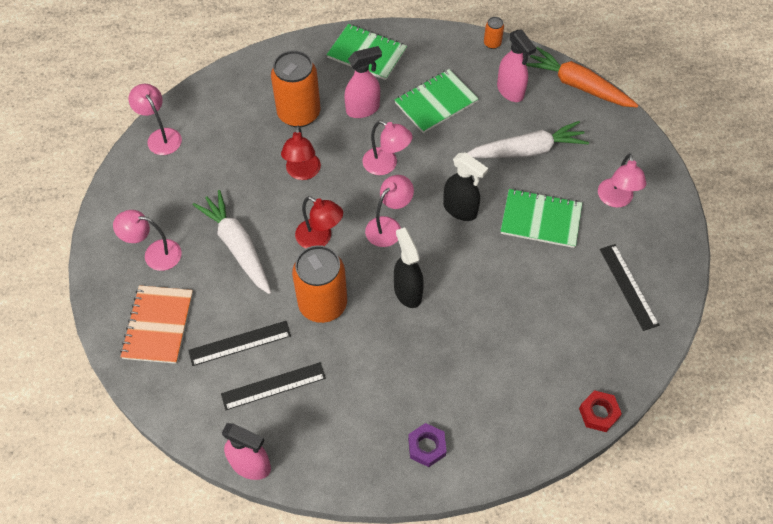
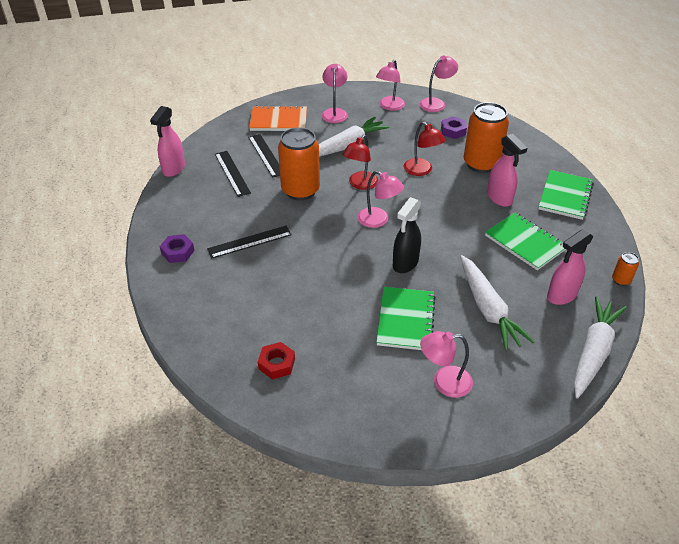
camera: 85 degrees right, 15 degrees down
(228, 129) = (453, 131): none -> purple nut
(302, 172) = (421, 171): red lamp -> red lamp turned 120 degrees counterclockwise
(386, 165) = (442, 215): pink lamp -> pink lamp (389, 106)
(407, 291) = (316, 235): black spray bottle -> none
(578, 85) = (593, 351): orange carrot -> white carrot
(598, 413) = (198, 361): red nut -> red nut (276, 364)
(628, 286) = (337, 389): black ruler -> black ruler (249, 242)

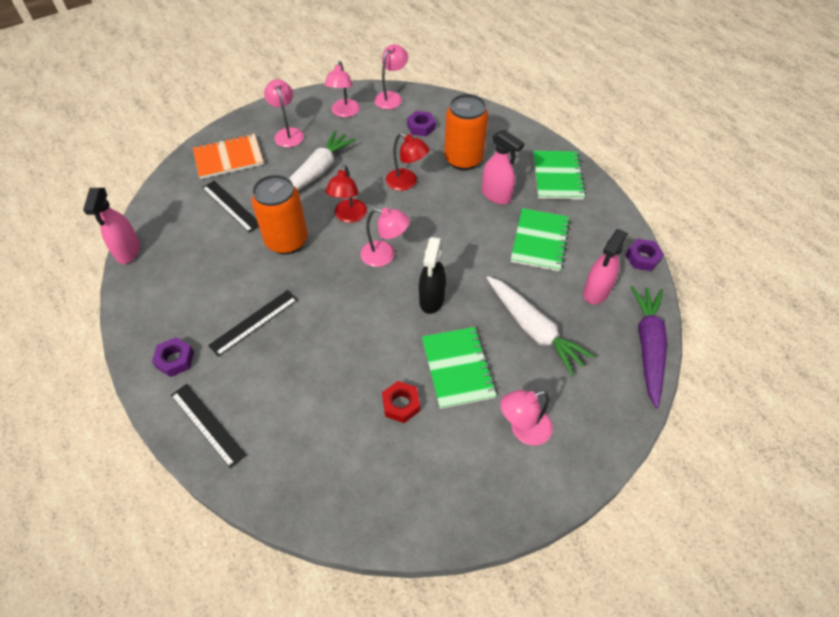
camera: 20 degrees left, 10 degrees up
(232, 173) = (200, 239): black ruler -> black ruler (207, 424)
(276, 364) = (343, 467): red nut -> red nut (401, 404)
(525, 242) = (539, 241): green notebook -> green notebook turned 75 degrees clockwise
(593, 351) = (648, 346): white carrot -> purple carrot
(621, 280) = (642, 258): orange can -> purple nut

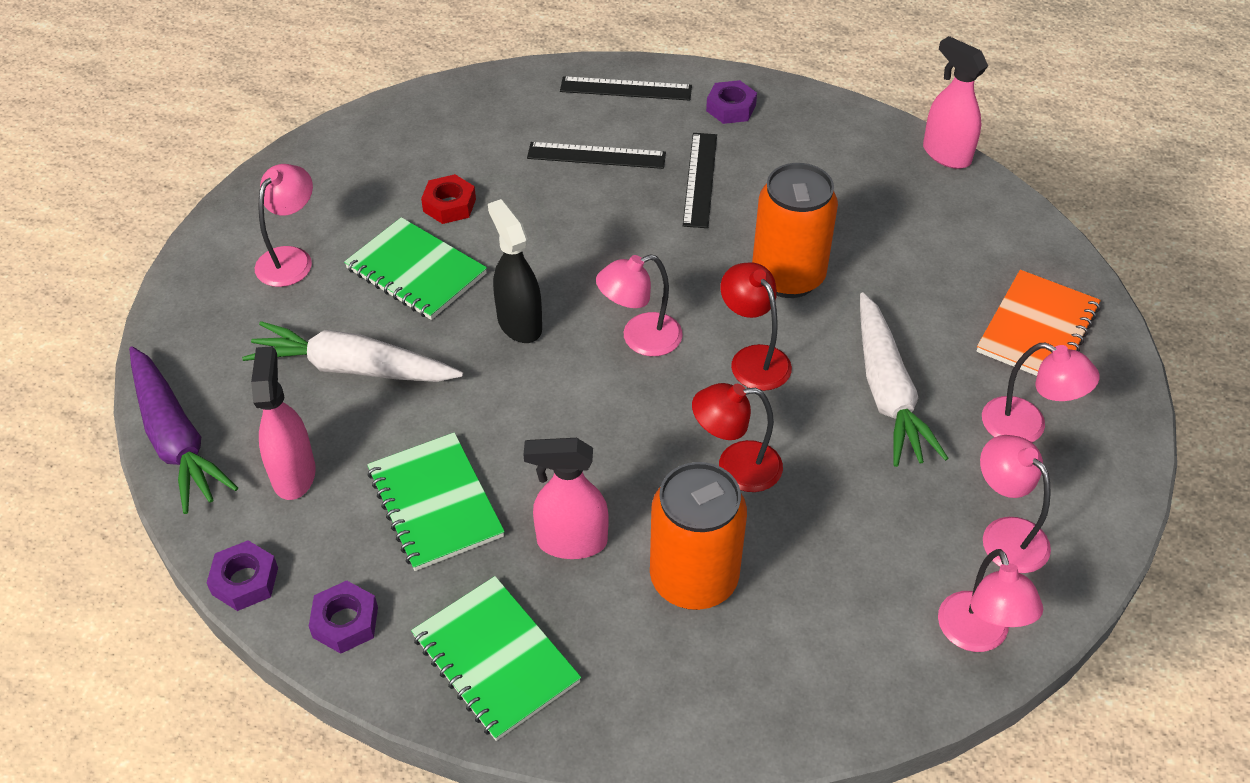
camera: 140 degrees right, 5 degrees down
(231, 206) = (922, 271): black ruler -> black ruler (596, 156)
(421, 127) = (841, 600): purple nut -> purple nut (345, 622)

